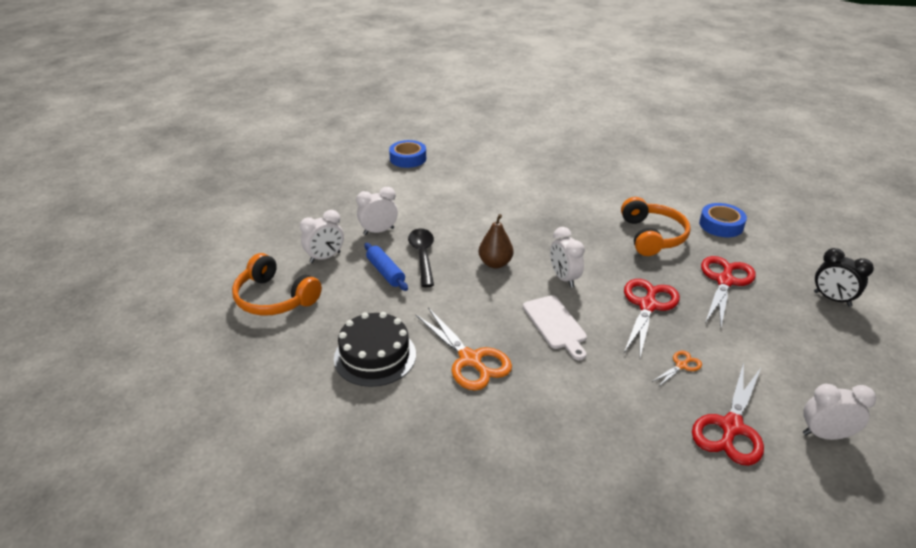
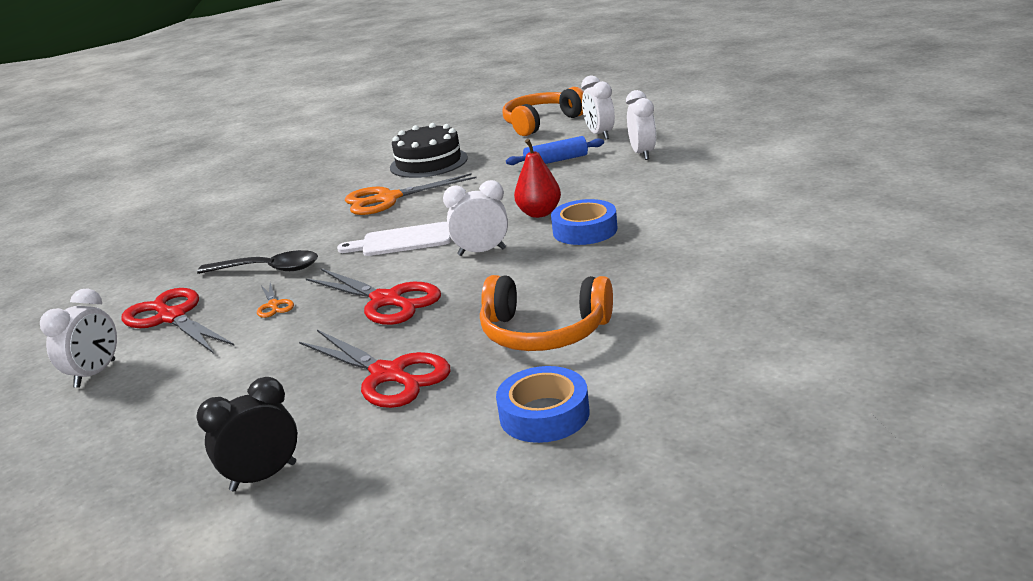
camera: 110 degrees right, 10 degrees down
(408, 158) = (848, 161): blue tape -> blue tape (585, 230)
(422, 256) = (578, 176): black spoon -> black spoon (268, 269)
(495, 263) = (539, 213): brown pear -> red pear

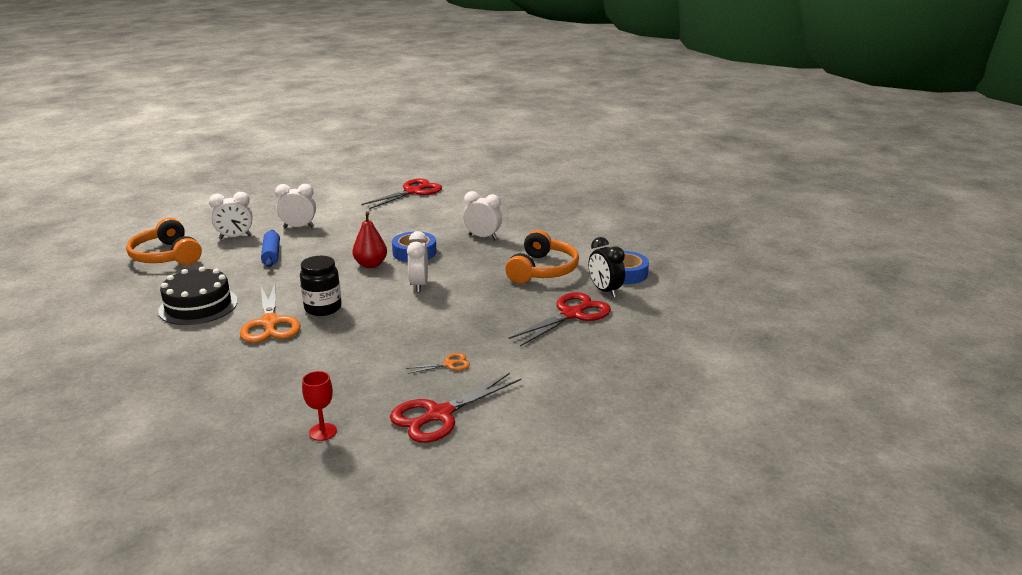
camera: 90 degrees left, 0 degrees up
(95, 374) = (523, 440): white clock -> white clock (483, 237)
(173, 267) = (323, 432): none -> red goblet
(263, 477) = (668, 347): black clock -> black clock (605, 291)
(268, 269) = (376, 373): black spoon -> none
(386, 301) = (472, 318): red scissors -> red scissors (413, 192)
(402, 241) = (371, 315): white cutting board -> none
(420, 214) = (323, 308): none -> black jar

